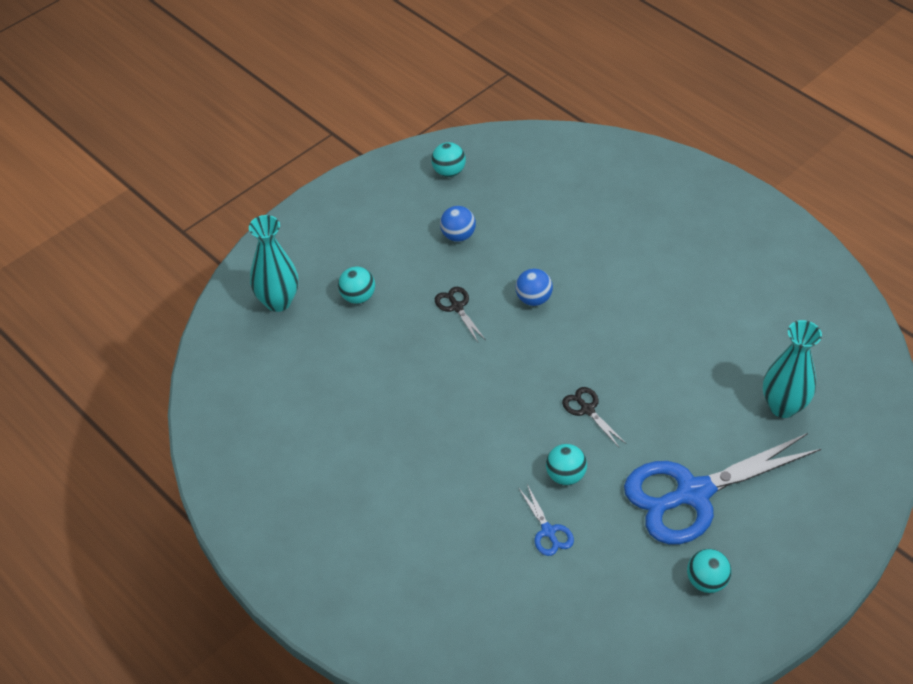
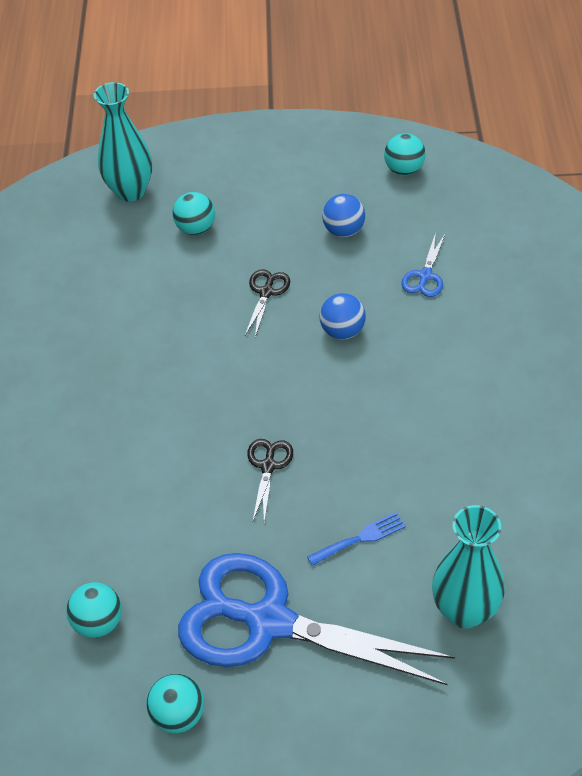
camera: 45 degrees right, 0 degrees up
(548, 531) = (100, 547): blue scissors -> blue scissors (425, 276)
(565, 475) = (176, 510): turquoise ball -> turquoise ball (98, 622)
(686, 410) = (360, 538): none -> blue fork

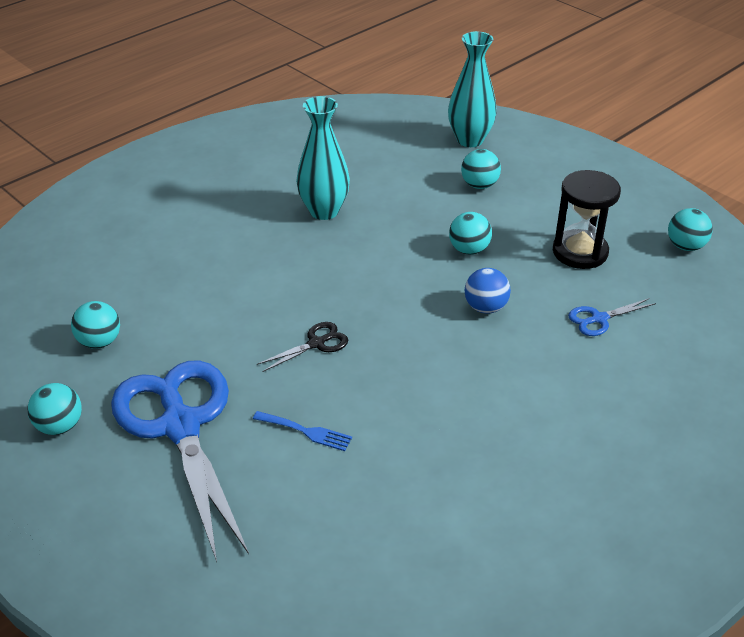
camera: 45 degrees right, 10 degrees down
(266, 292) = (469, 250): black scissors -> turquoise ball
(344, 231) = (580, 252): blue ball -> black hourglass
(464, 611) = (302, 535): turquoise vase -> turquoise vase (324, 211)

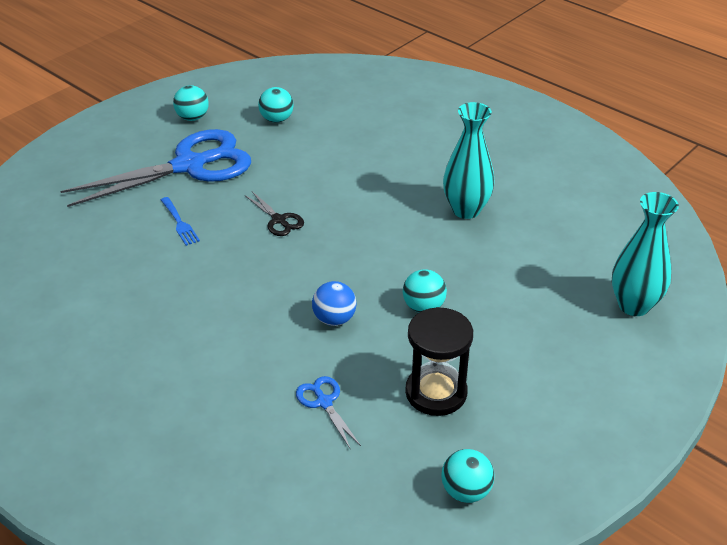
camera: 85 degrees right, 0 degrees up
(306, 431) = (180, 223): blue fork -> blue fork turned 45 degrees counterclockwise
(479, 185) = (542, 314): turquoise ball -> none

